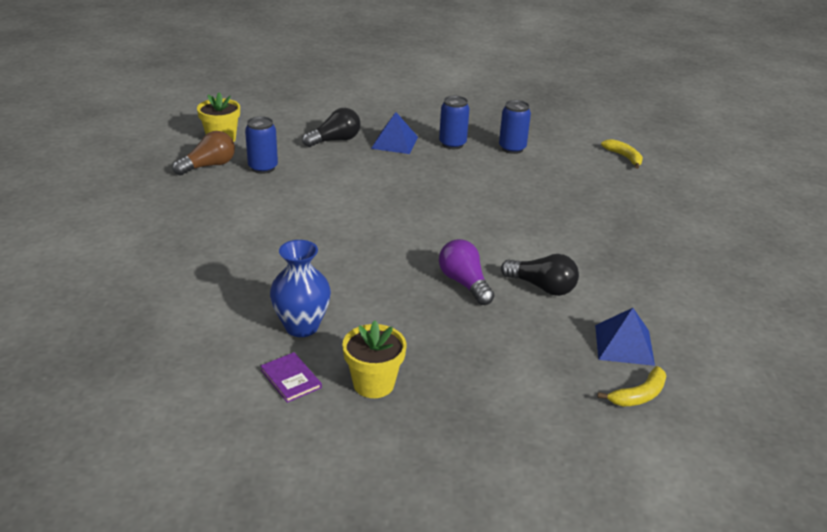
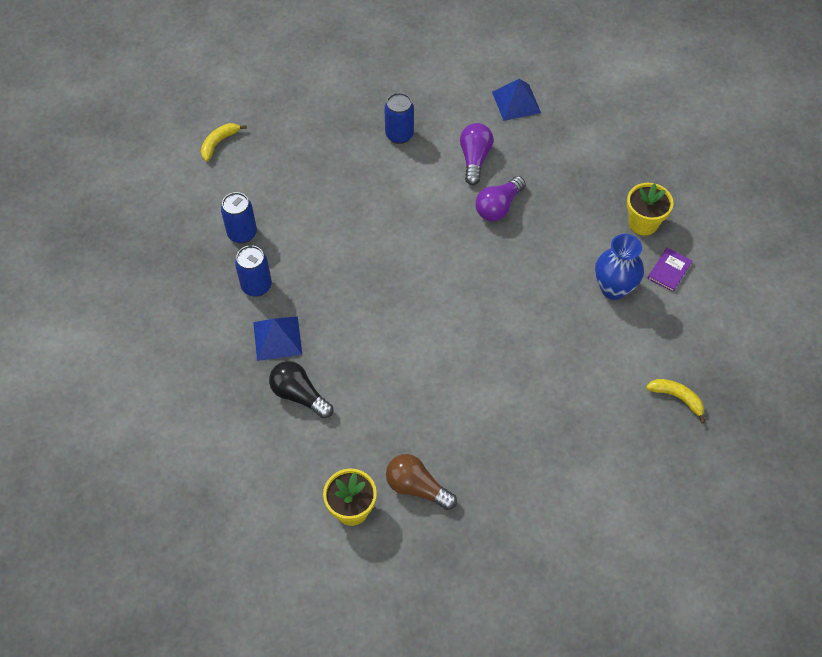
camera: 110 degrees left, 25 degrees up
(263, 168) = (394, 434): blue can -> blue can (399, 135)
(542, 287) = (474, 159): black light bulb -> purple light bulb
(639, 395) = (564, 88): yellow banana -> yellow banana (677, 398)

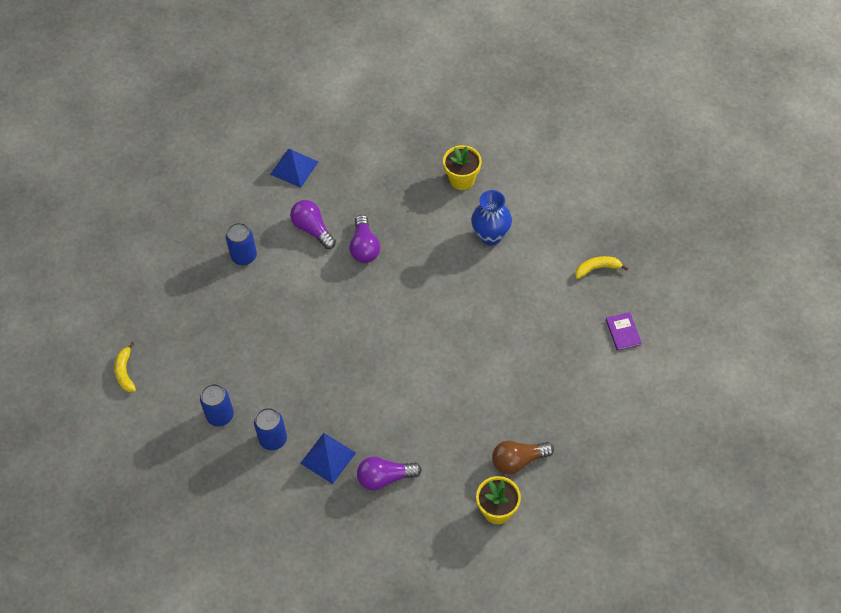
camera: 45 degrees left, 0 degrees up
(299, 395) = (385, 478): black light bulb -> purple light bulb
(669, 270) = (509, 196): purple book -> purple book (623, 332)

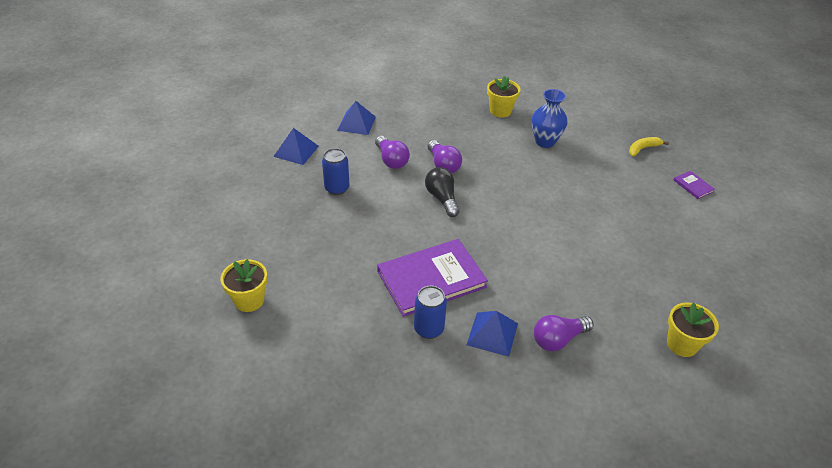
camera: 20 degrees left, 15 degrees down
(125, 372) = (249, 300): yellow banana -> yellow flower pot
(218, 196) = (296, 151): none -> blue pyramid
(220, 416) = (364, 319): blue can -> none
(296, 387) = (431, 279): none -> purple book
(312, 229) = (391, 160): purple light bulb -> purple light bulb turned 150 degrees counterclockwise
(345, 292) = (442, 198): none -> black light bulb
(518, 461) = (673, 297): brown light bulb -> none

